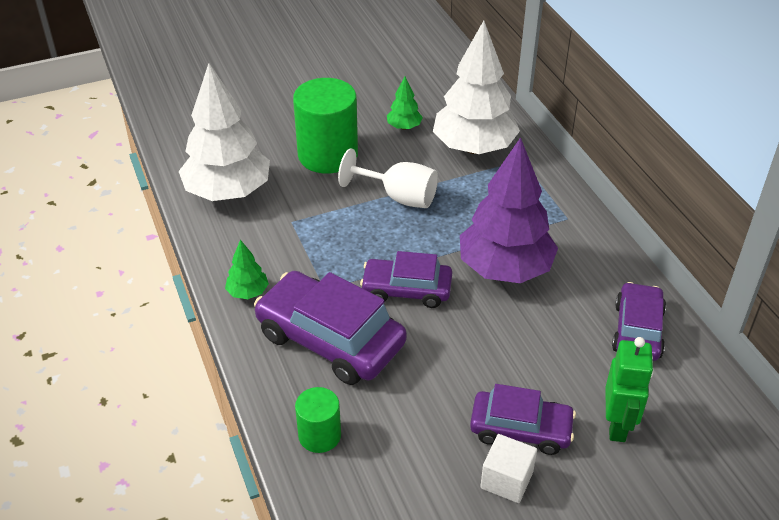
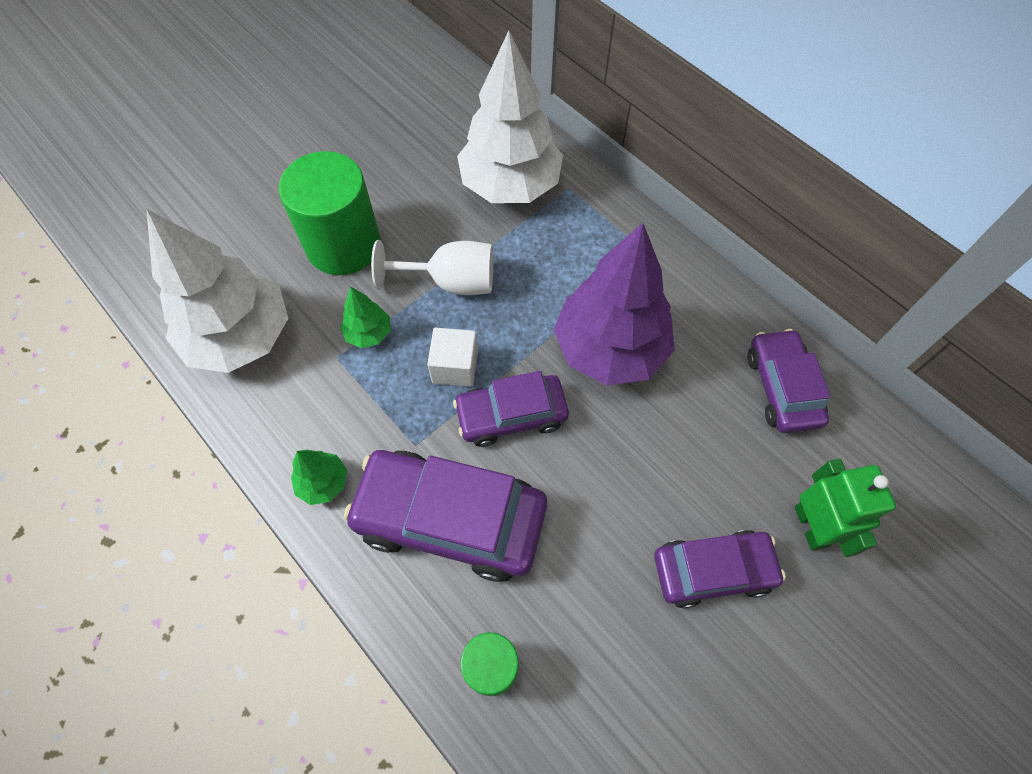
camera: 20 degrees left, 20 degrees up
(404, 127) = (418, 178): green tree -> green tree (368, 333)
(506, 480) = (725, 648): white cube -> white cube (455, 367)

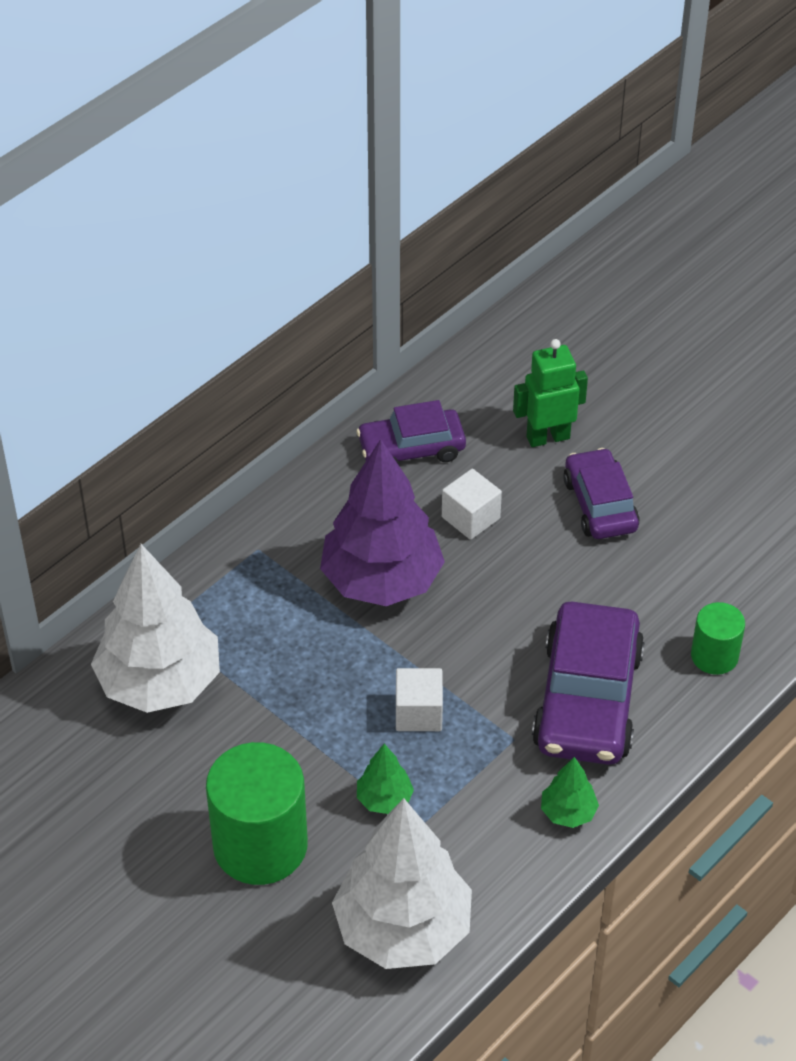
camera: 95 degrees left, 15 degrees down
(451, 282) = (308, 728): white goblet -> none
(511, 415) = (469, 659): purple car -> none
(690, 434) = (470, 518): none -> white cube

